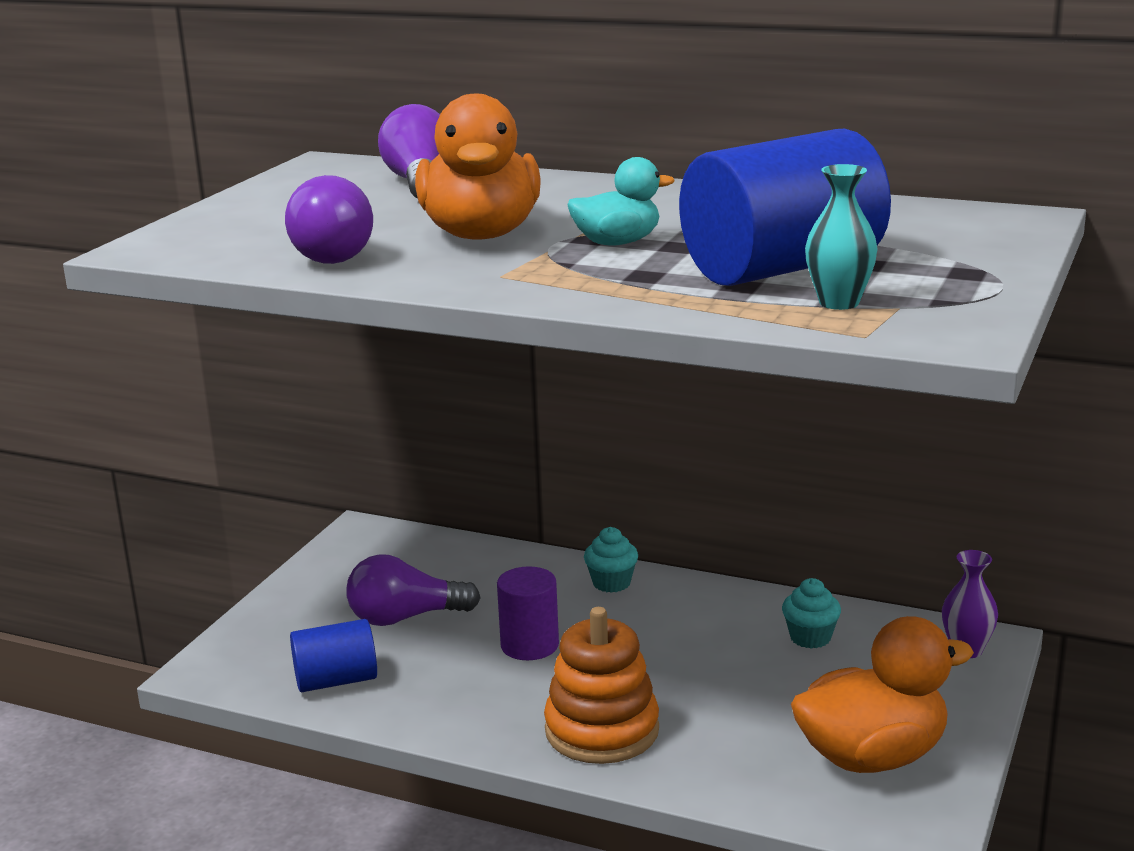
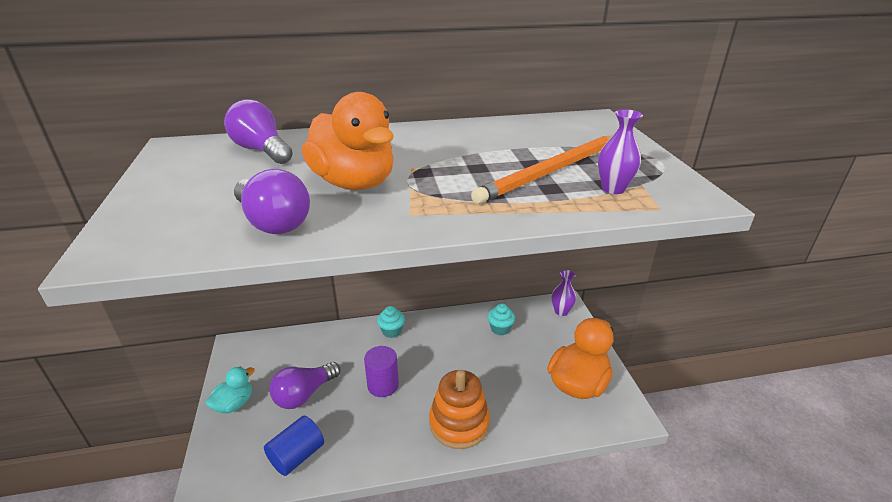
camera: 35 degrees left, 10 degrees up
(617, 243) = (442, 172): turquoise duck -> turquoise duck (234, 404)
(782, 268) = (551, 171): blue cylinder -> orange pencil
(839, 303) = (613, 189): turquoise vase -> purple vase

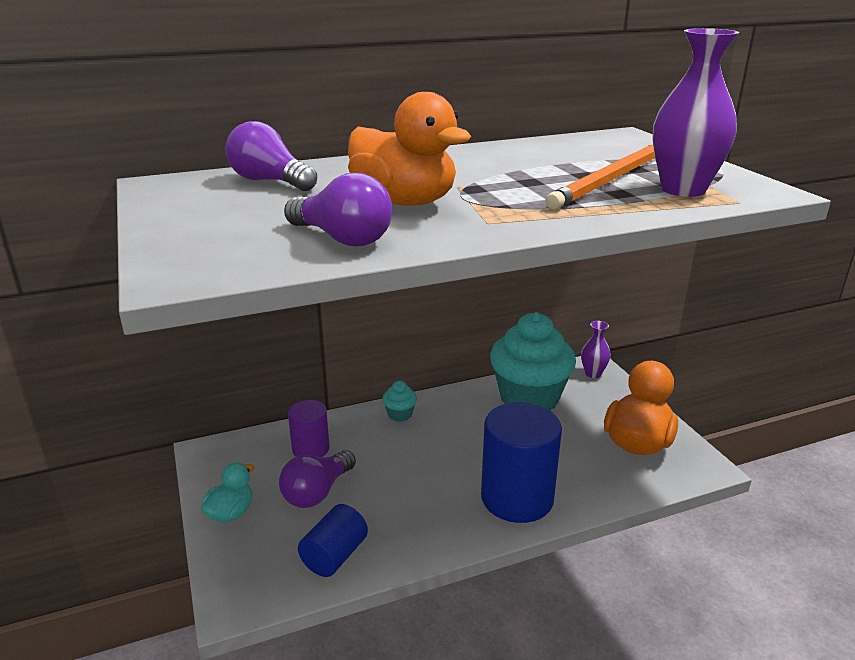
camera: 10 degrees left, 5 degrees down
(383, 385) = (411, 471): purple cylinder -> purple cylinder (311, 449)
(459, 423) = (517, 498): orange stacking toy -> blue cylinder
(500, 329) = (529, 398): turquoise cupcake -> turquoise cupcake, size x2.50
(613, 189) = (683, 190): purple vase -> purple vase, size x1.78

